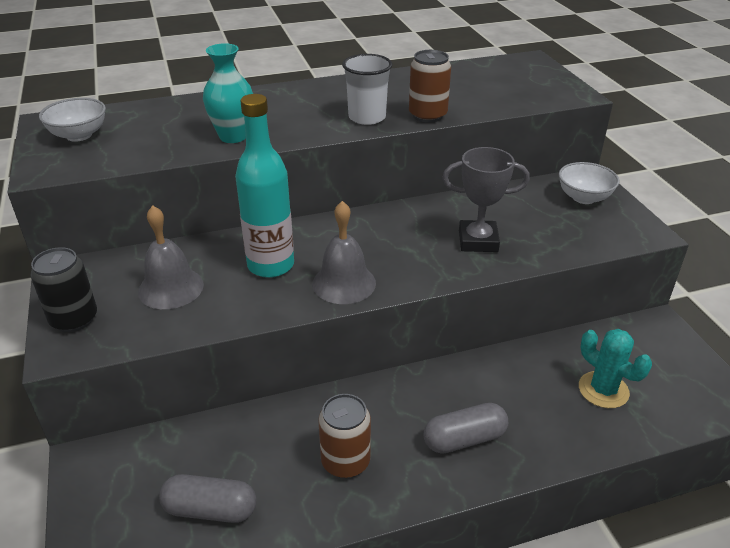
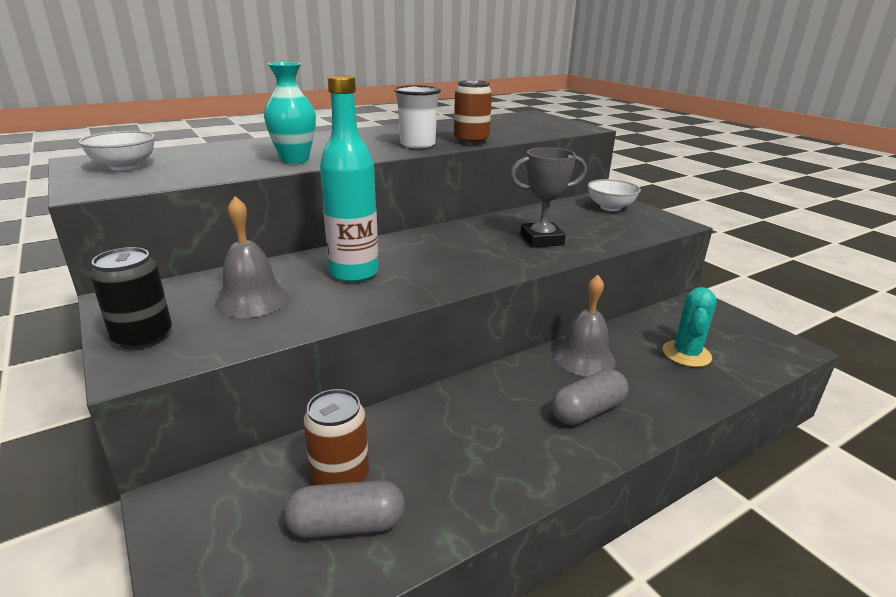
camera: 15 degrees left, 10 degrees down
(344, 283) = (435, 278): grey bell -> grey bell (584, 358)
(345, 461) = (480, 450): brown can -> brown can (340, 476)
(603, 390) = (686, 354): turquoise cactus -> turquoise cactus turned 75 degrees clockwise

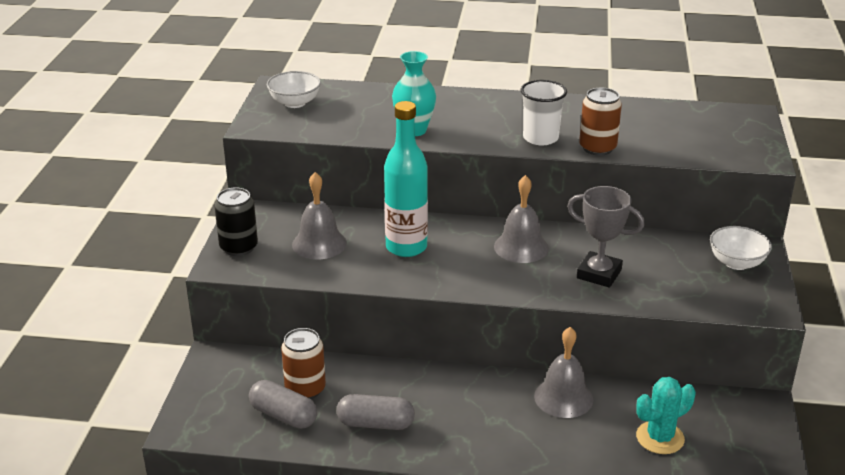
camera: 40 degrees right, 5 degrees up
(456, 242) = (521, 247): none -> grey bell
(588, 411) = (507, 433): grey capsule -> grey capsule (376, 424)

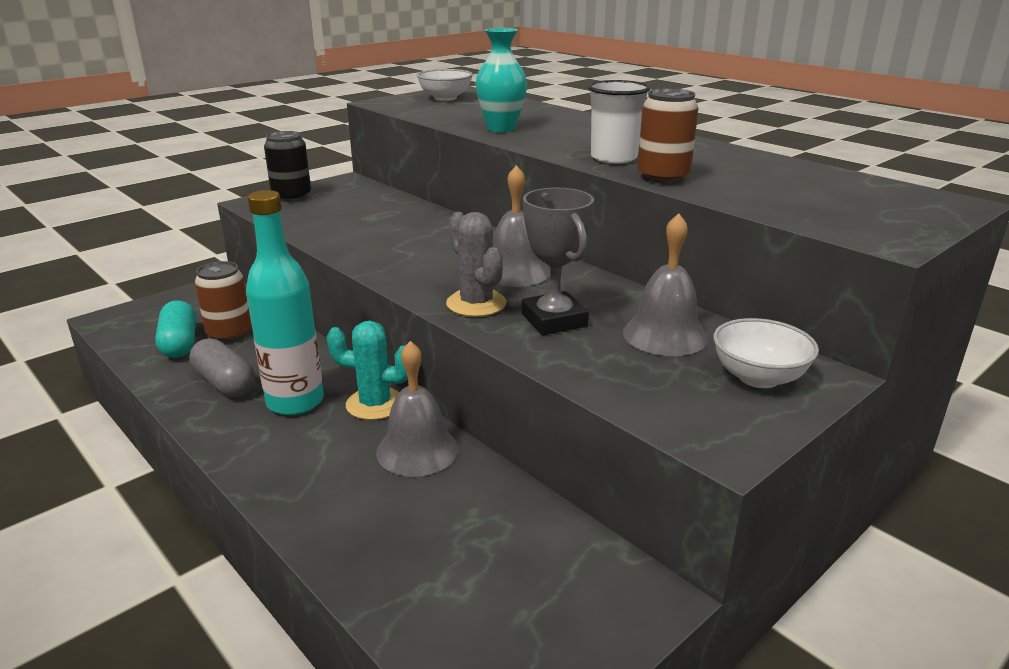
camera: 40 degrees right, 5 degrees down
(283, 416) = (179, 343): grey capsule -> turquoise capsule
(319, 244) = (350, 213): grey bell -> grey bell (665, 335)
(406, 247) = (411, 237): turquoise bottle -> turquoise bottle (295, 402)
(541, 283) = (476, 304): none -> grey cactus
(660, 438) = (449, 550): turquoise cactus -> turquoise cactus (375, 404)

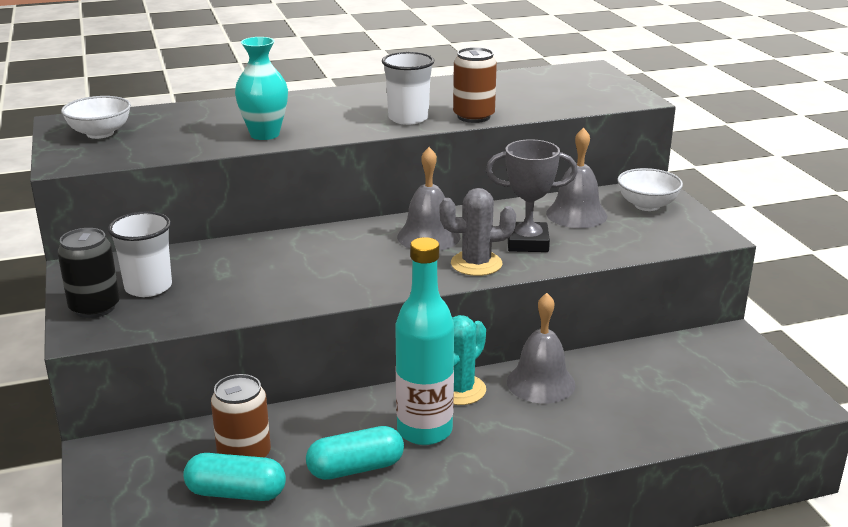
camera: 65 degrees left, 0 degrees up
(225, 383) = (356, 468): grey capsule -> turquoise capsule
(332, 202) = (148, 287): none -> white cup

